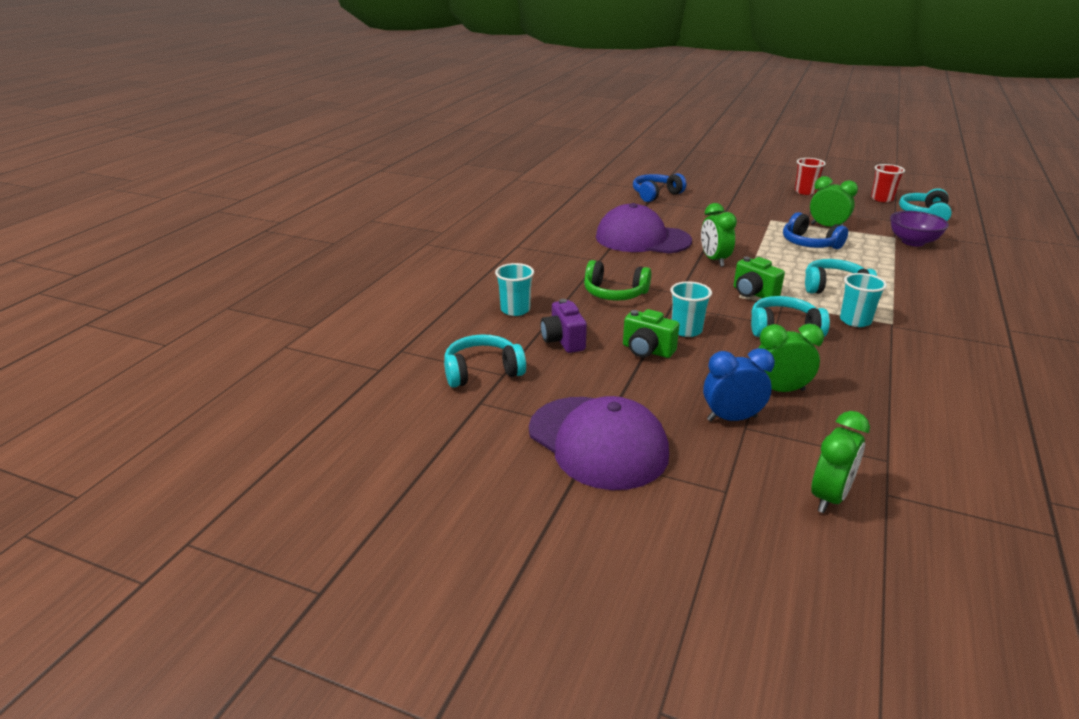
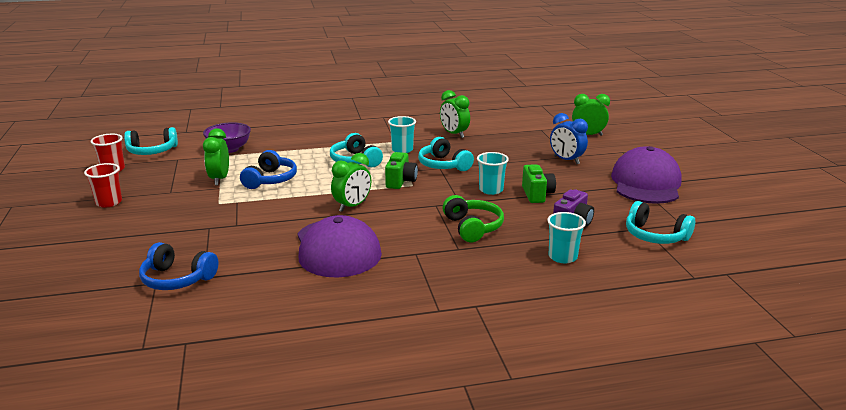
camera: 125 degrees left, 5 degrees down
(780, 390) = (519, 155): green clock -> green clock (454, 134)

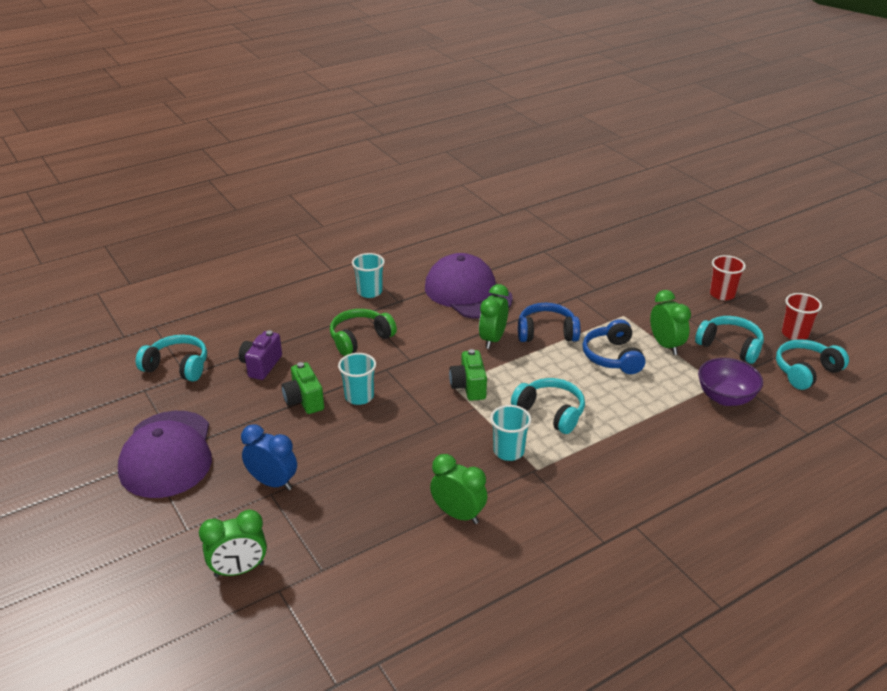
camera: 160 degrees right, 10 degrees up
(177, 279) = (560, 245): blue headphones -> blue headphones (546, 333)
(443, 165) = (435, 430): turquoise headphones -> turquoise headphones (730, 346)
(472, 227) = (360, 339): green headphones -> green headphones turned 90 degrees clockwise
(562, 257) = (269, 323): turquoise cup -> turquoise cup (369, 292)

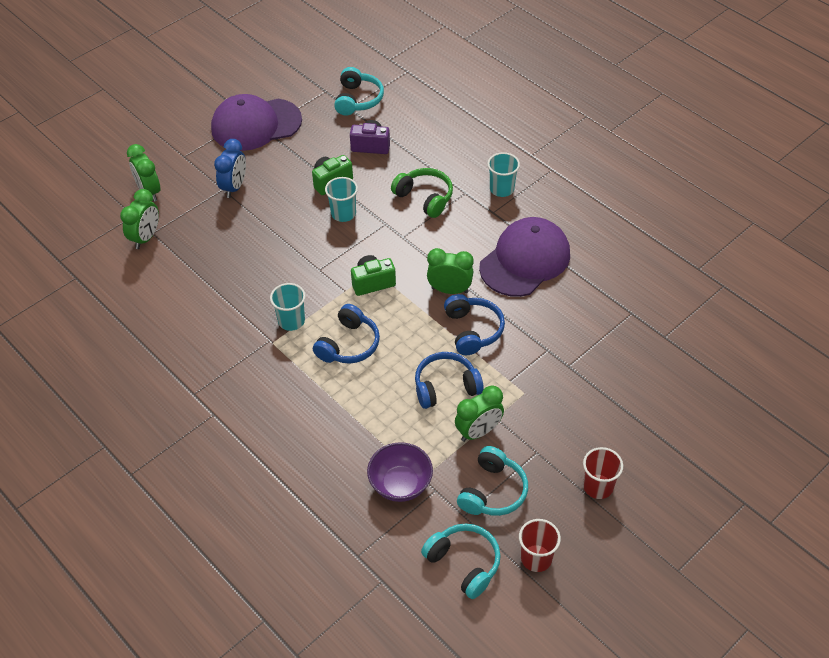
camera: 80 degrees right, 15 degrees up
(458, 514) = (213, 298): green clock -> green clock (146, 238)
(550, 412) = (348, 344): turquoise headphones -> blue headphones

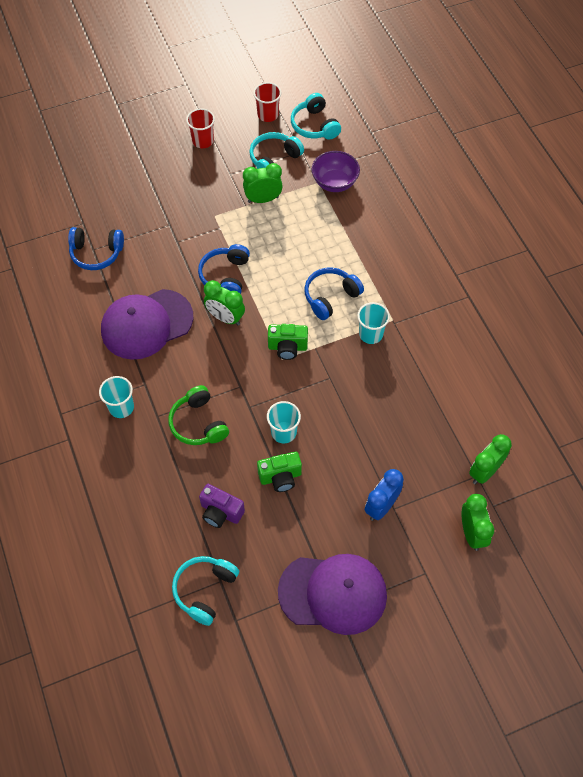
camera: 160 degrees left, 10 degrees up
(446, 387) = (270, 238): blue headphones -> blue headphones (96, 253)

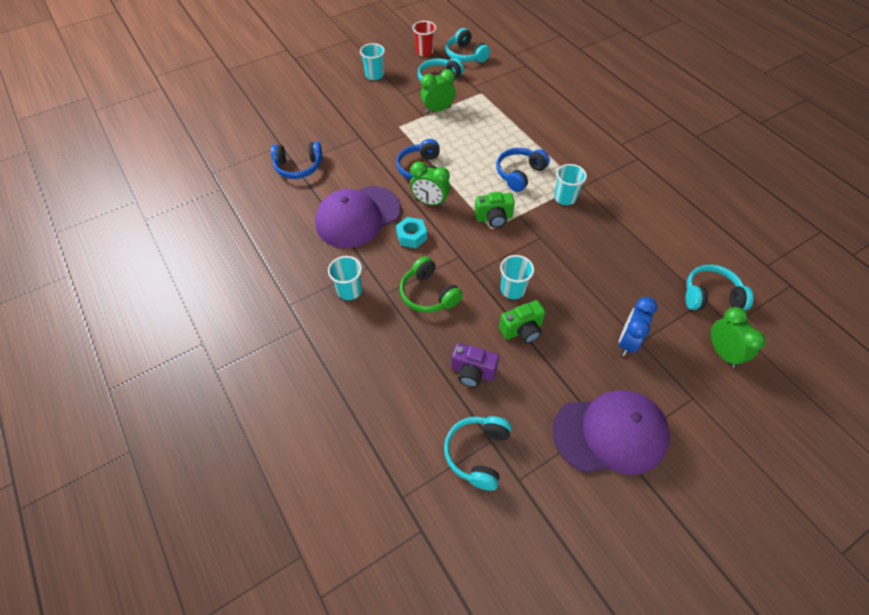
camera: 10 degrees left, 5 degrees down
(197, 356) = (411, 236): none -> turquoise nut
(203, 141) = (374, 75): red cup -> turquoise cup
(334, 183) = (495, 91): purple bowl -> none
(484, 471) = (710, 296): green clock -> turquoise headphones

